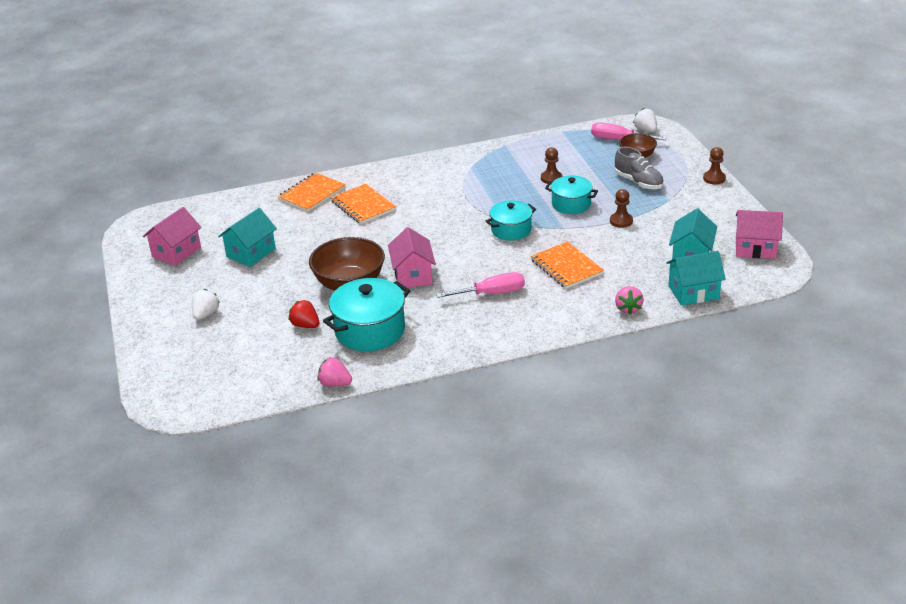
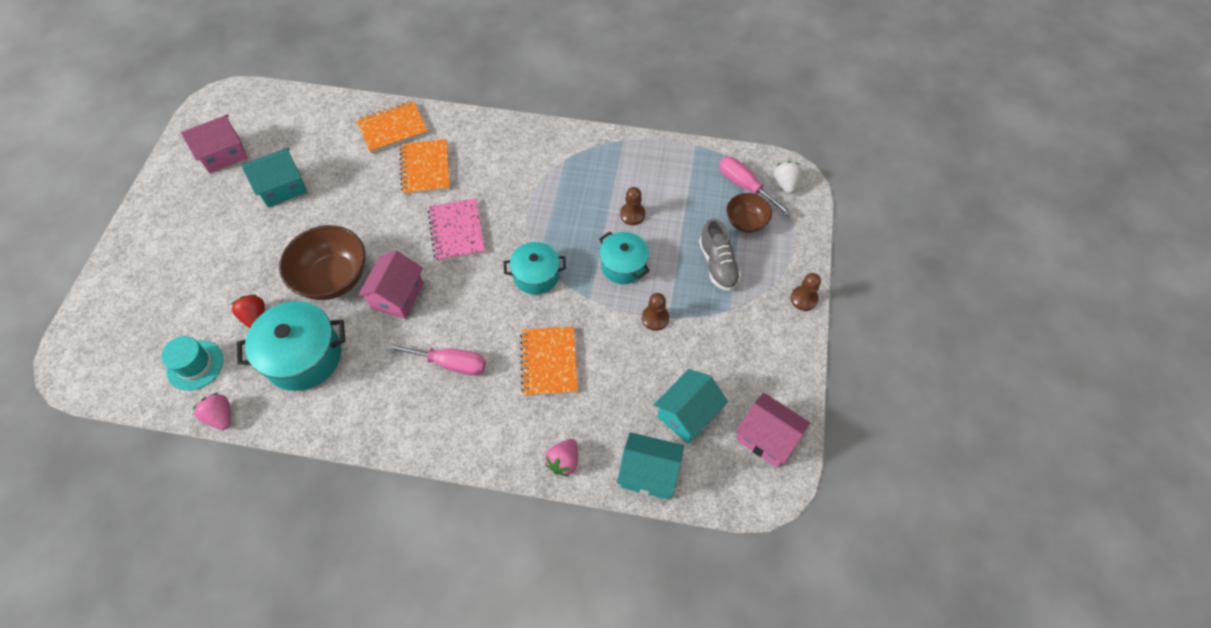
camera: 25 degrees right, 25 degrees up
(206, 314) = (186, 255): white strawberry -> none
(281, 366) = (195, 365): none -> turquoise hat
(424, 229) = (456, 231): none -> pink notebook

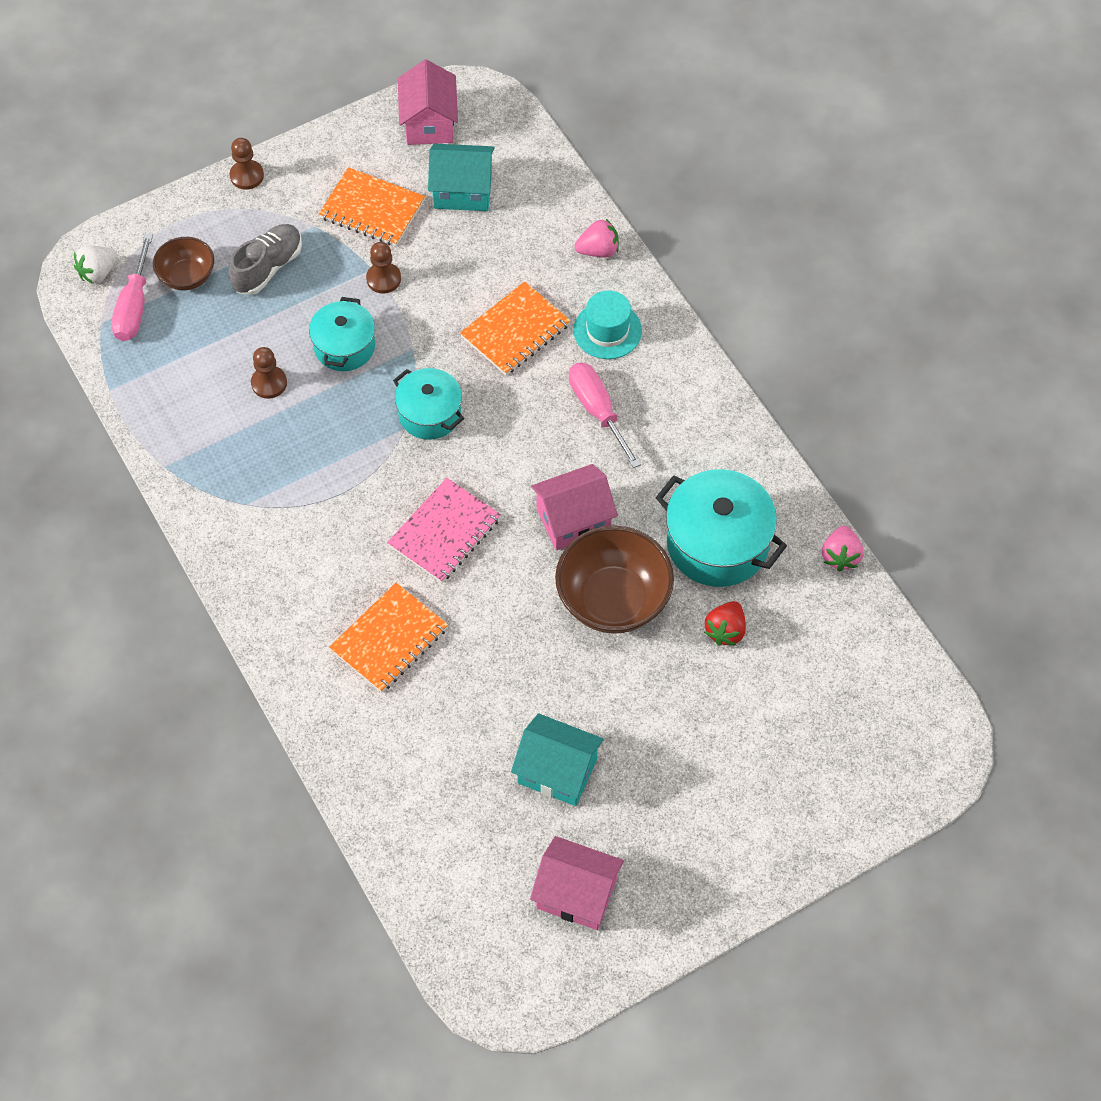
camera: 130 degrees left, 0 degrees up
(195, 365) = (823, 633): turquoise hat -> turquoise hat (607, 330)
(393, 128) = (362, 732): orange notebook -> orange notebook (372, 209)
(649, 473) = (546, 184): turquoise house -> none

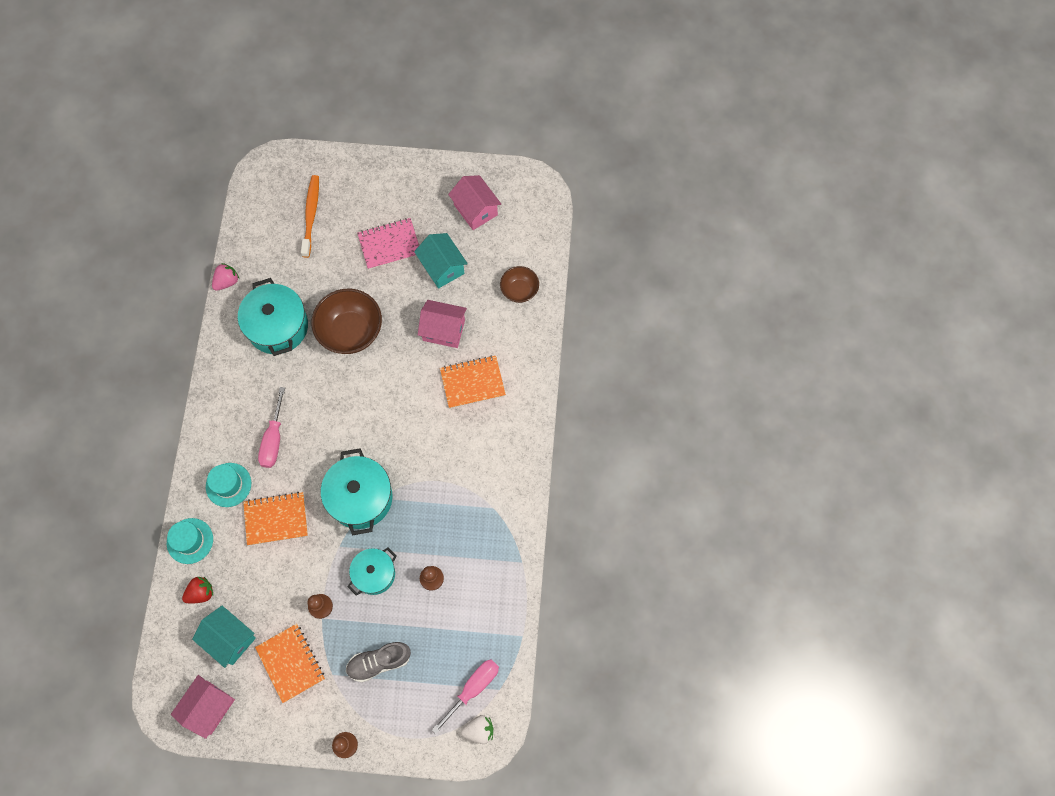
camera: 145 degrees left, 10 degrees up
(187, 276) = (429, 689): brown bowl -> brown bowl (519, 290)
(429, 414) = (360, 498): turquoise pot -> turquoise pot, size x1.58
(445, 532) = (404, 422): pink notebook -> pink notebook (389, 244)
(573, 520) = (335, 386): pink house -> pink house (444, 330)
(598, 250) = (190, 541): pink strawberry -> turquoise hat
(725, 631) = (312, 281): red strawberry -> red strawberry (201, 593)
(813, 722) = (311, 215): none -> orange toothbrush

